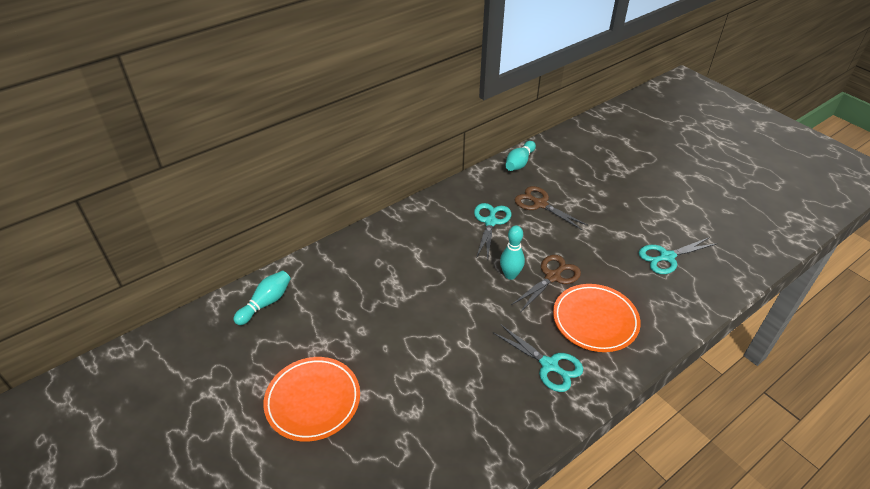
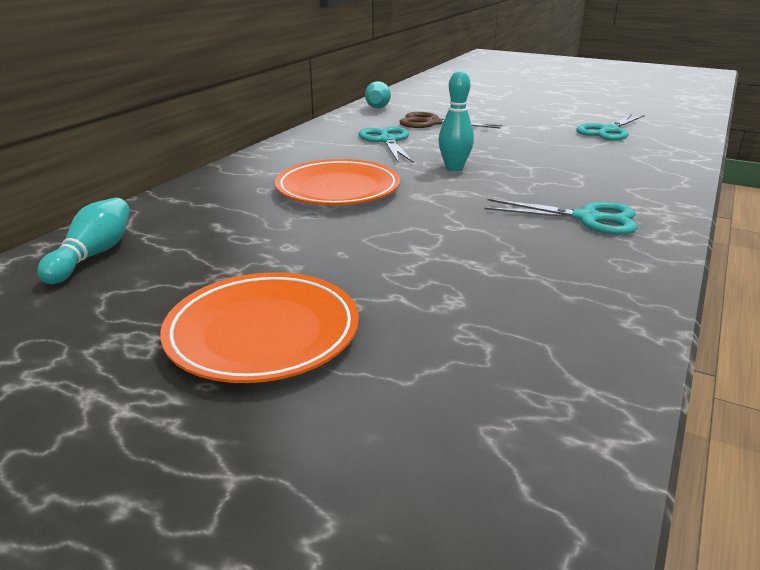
camera: 25 degrees left, 15 degrees down
(552, 277) = (506, 161): brown scissors -> none
(595, 320) = (593, 178): orange plate -> orange plate (338, 189)

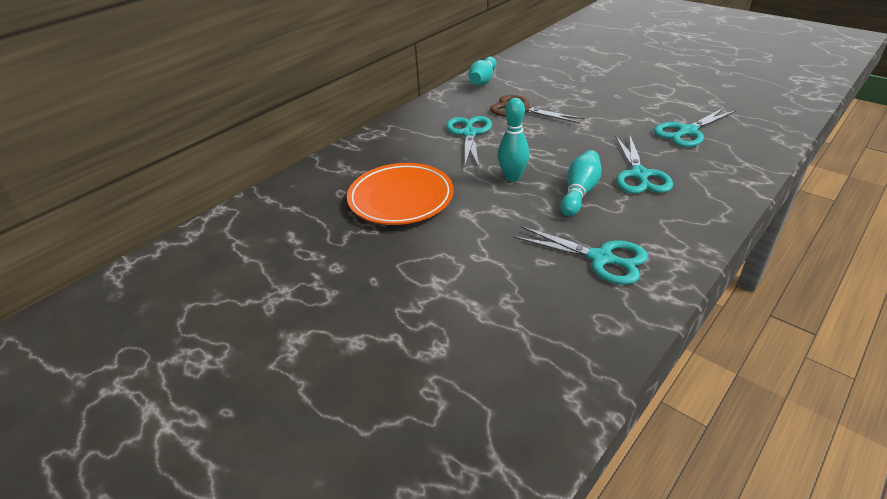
camera: 15 degrees right, 10 degrees up
(93, 255) = (192, 261): turquoise bowling pin -> turquoise bowling pin (579, 192)
(263, 333) = (281, 364): orange plate -> none
(583, 160) = (639, 175): none -> turquoise scissors

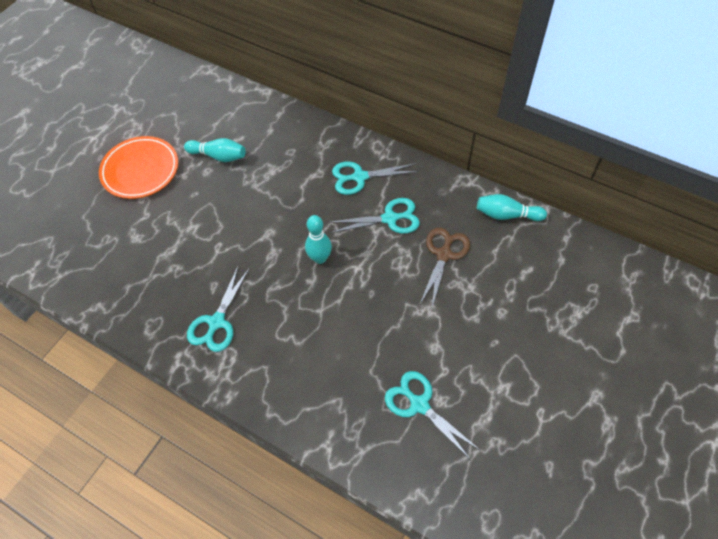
camera: 80 degrees right, 20 degrees up
(401, 198) = (284, 189): orange plate -> orange plate (140, 170)
(579, 192) = (300, 307): turquoise bowling pin -> turquoise bowling pin (218, 156)
(639, 175) = (332, 354): turquoise scissors -> turquoise scissors (359, 177)

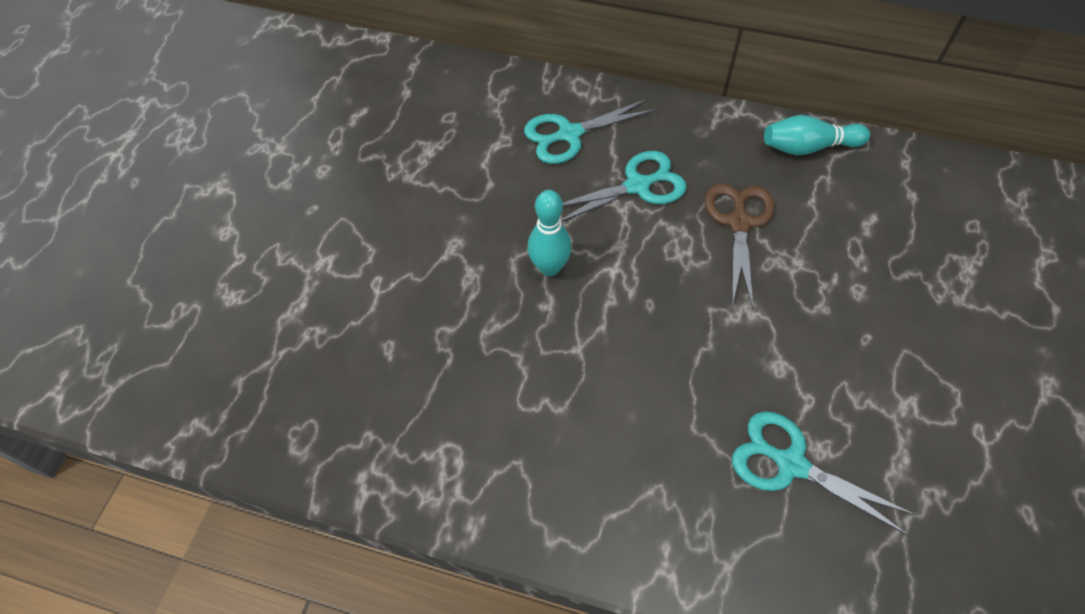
camera: 15 degrees left, 0 degrees up
(140, 170) = (210, 189): orange plate -> none
(216, 322) = (412, 406): turquoise scissors -> none
(218, 156) = (335, 144): turquoise bowling pin -> none

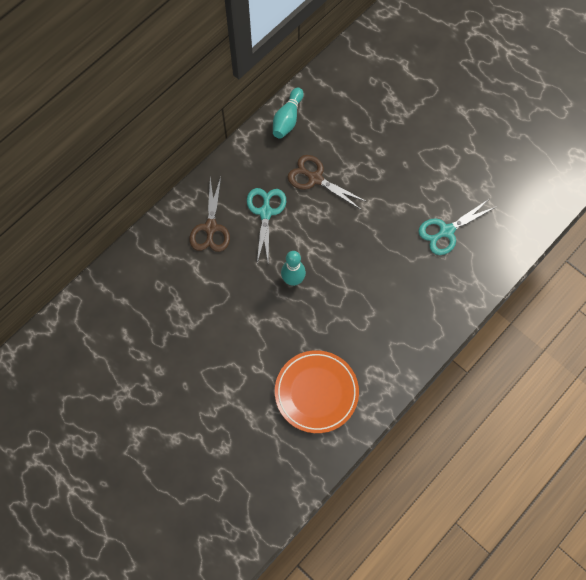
camera: 65 degrees left, 10 degrees up
(373, 383) = (316, 392): none -> orange plate
(569, 134) = (210, 228): turquoise scissors -> brown scissors

